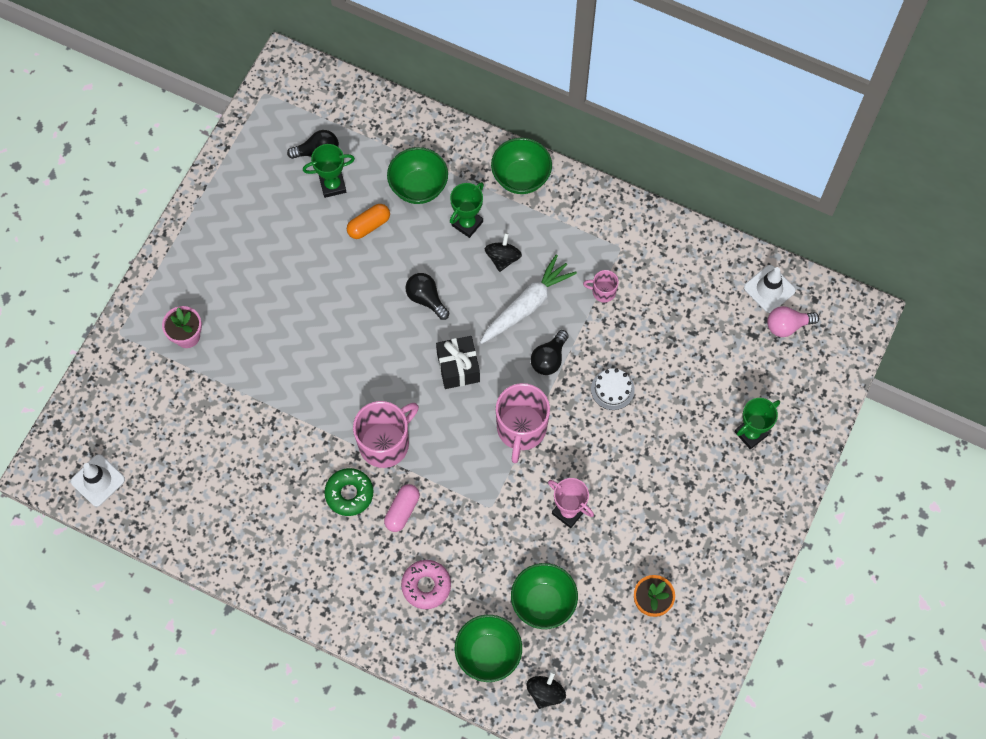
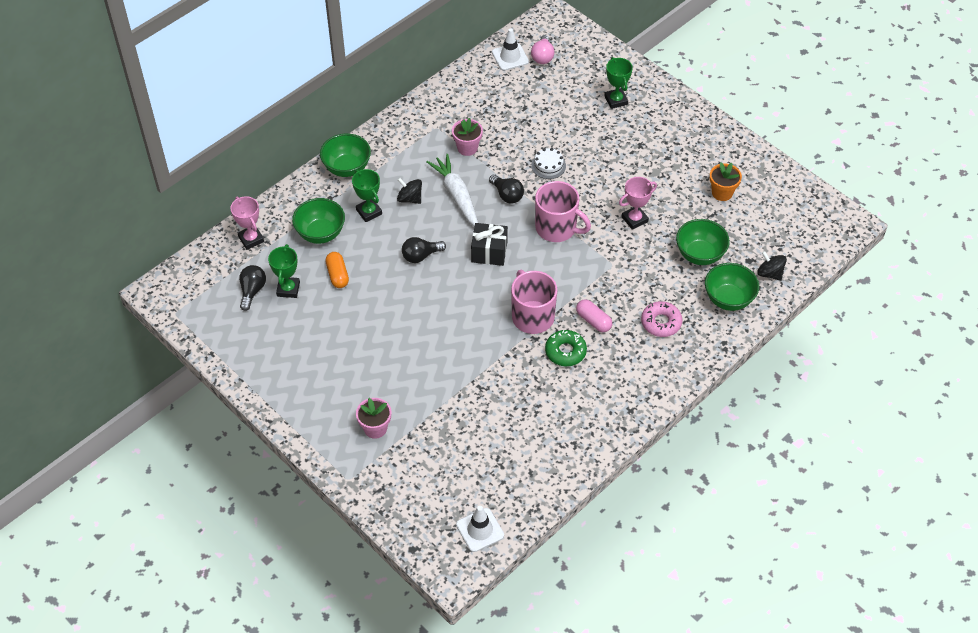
camera: 70 degrees left, 15 degrees down
(385, 123) = (251, 239): none -> pink trophy
(603, 291) = (467, 148): pink mug -> pink flower pot

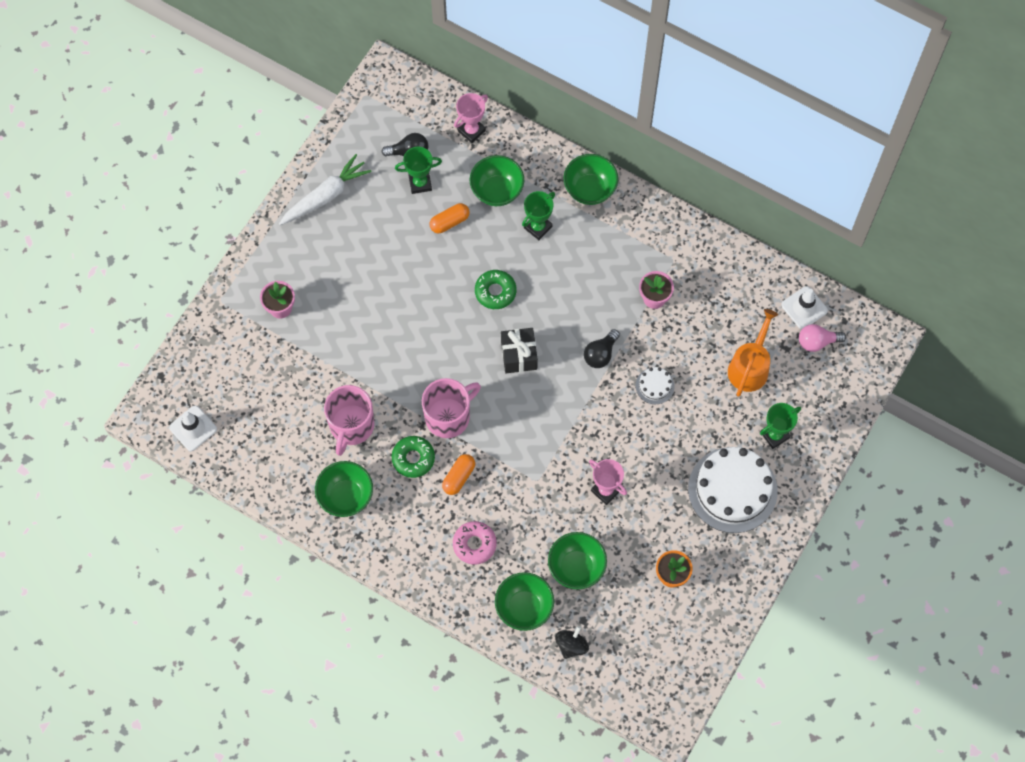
camera: 75 degrees right, 15 degrees up
(410, 198) = (567, 261): black spinning top -> none
(421, 256) = (495, 292): black light bulb -> green donut
(456, 196) = (584, 305): white carrot -> white carrot (325, 196)
(551, 102) = (750, 367): none -> orange watering can
(557, 228) = (570, 414): pink mug -> pink mug (351, 426)
(588, 412) = (346, 496): none -> green bowl
(593, 321) = (459, 477): pink capsule -> orange capsule
(656, 137) = (732, 490): none -> white cake

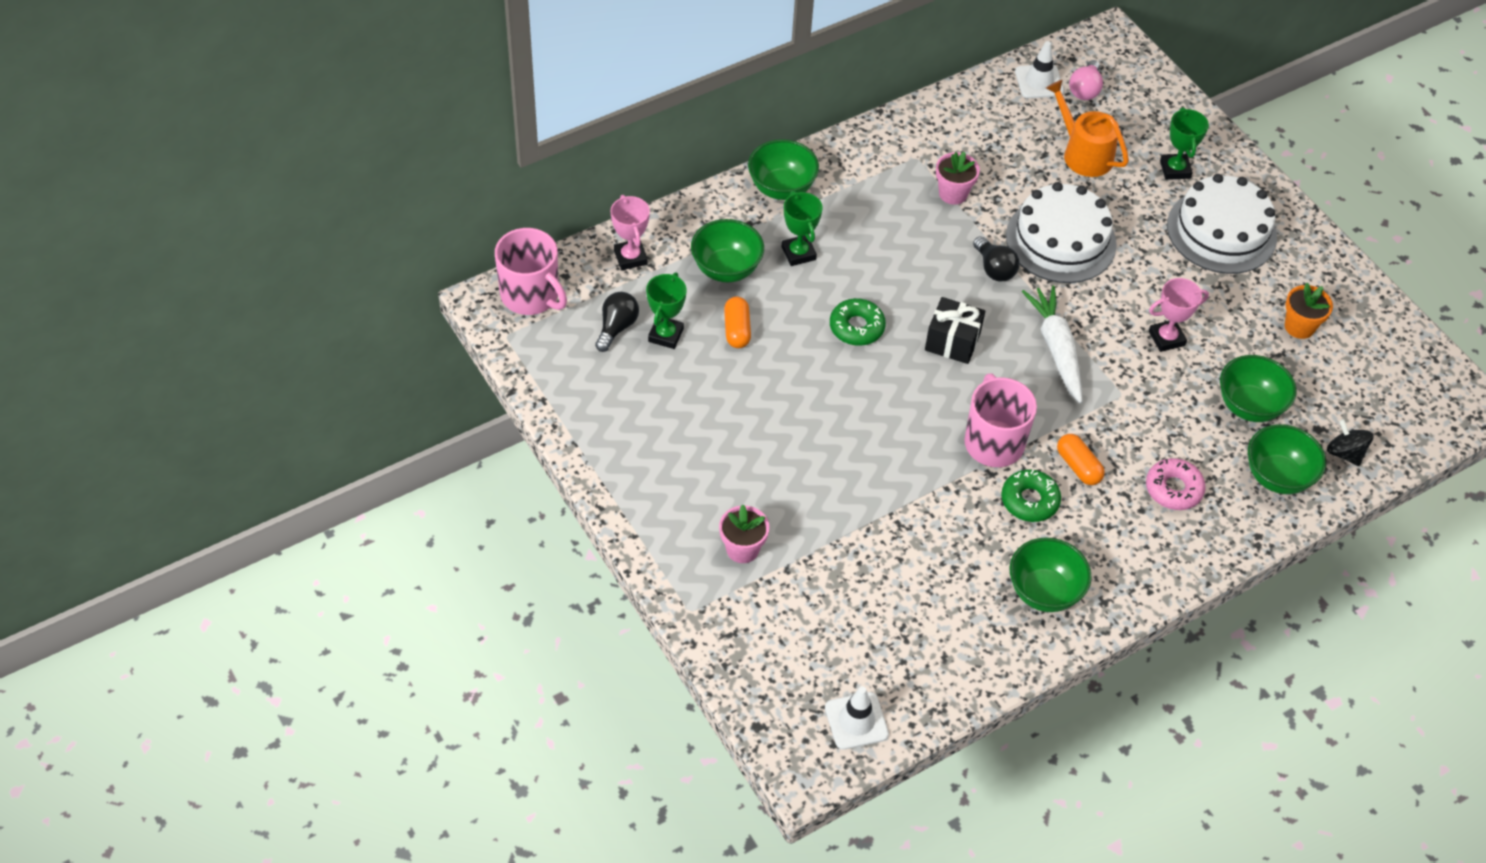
camera: 65 degrees left, 15 degrees down
(325, 196) = (617, 435): white carrot -> white carrot (1056, 349)
(351, 426) = (951, 545): pink mug -> pink mug (531, 295)
(655, 386) = (1061, 240): white cake -> white cake, size x2.25

